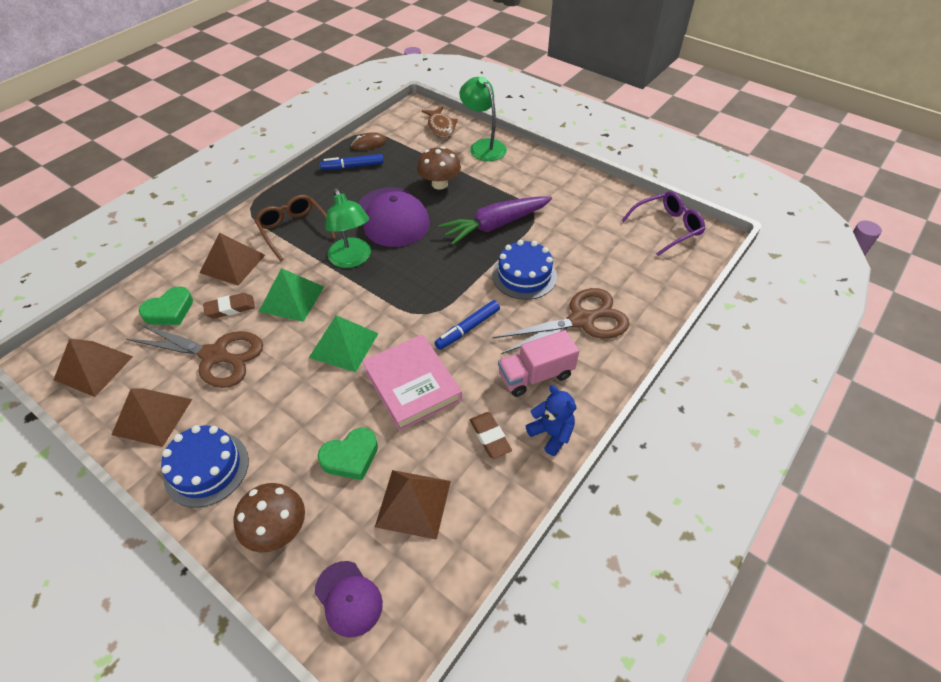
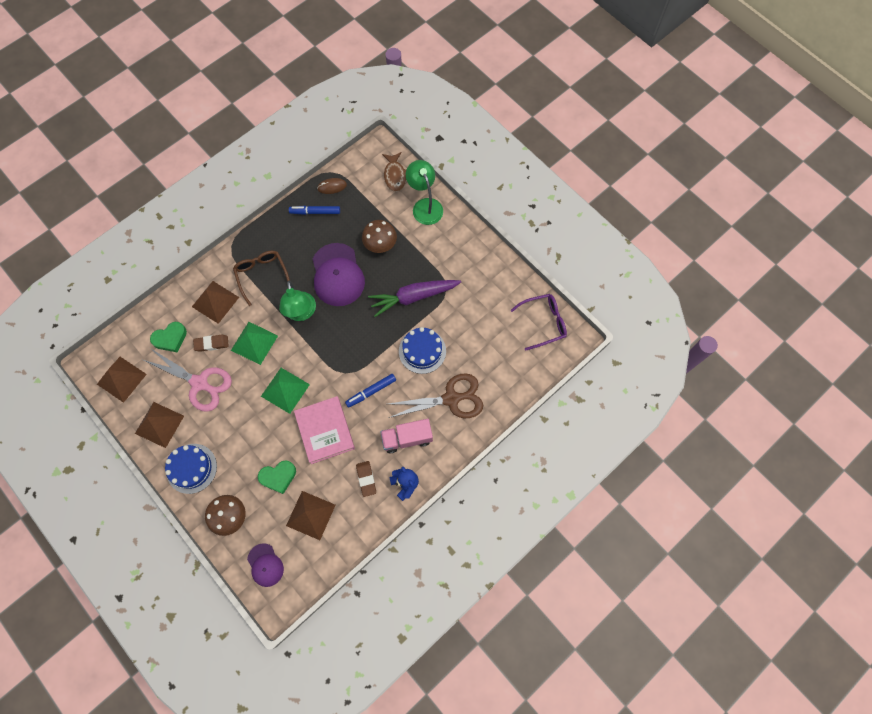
camera: 10 degrees right, 20 degrees up
(215, 356) = (200, 383): brown scissors -> pink scissors

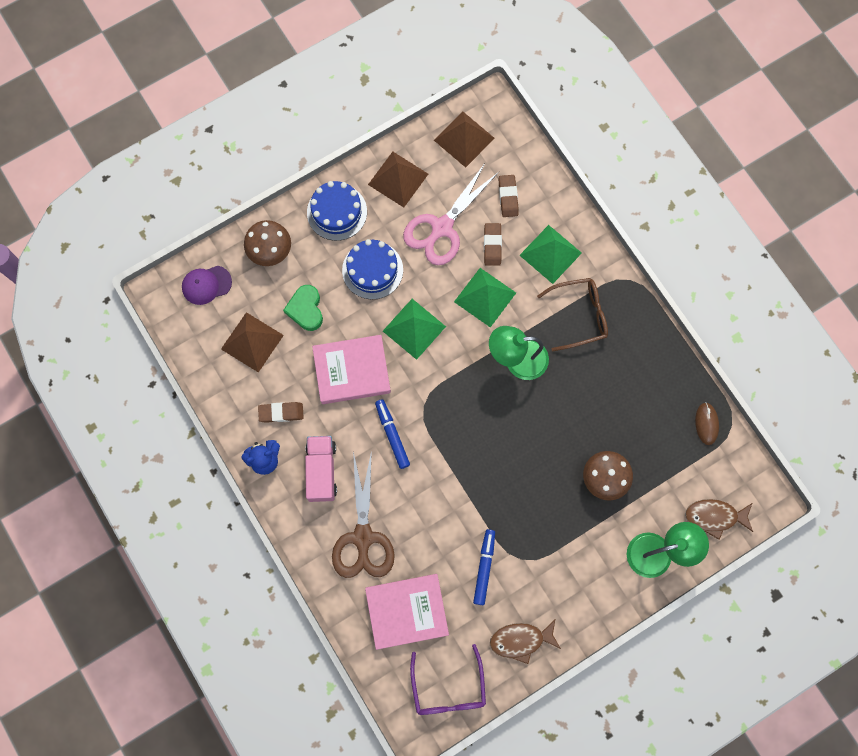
camera: 100 degrees right, 5 degrees up
(170, 338) = (508, 197): green heart -> brown eraser
(215, 302) = (550, 254): brown pyramid -> green pyramid
(315, 212) = (667, 395): blue marker -> blue marker (484, 567)
(337, 275) = (565, 414): purple cap -> none
(413, 297) = (516, 511): purple carrot -> none
(422, 351) = (436, 510): blue cake -> blue cake (372, 270)
(497, 359) = (407, 611): none -> pink book
(501, 282) = (520, 640): none -> brown fish

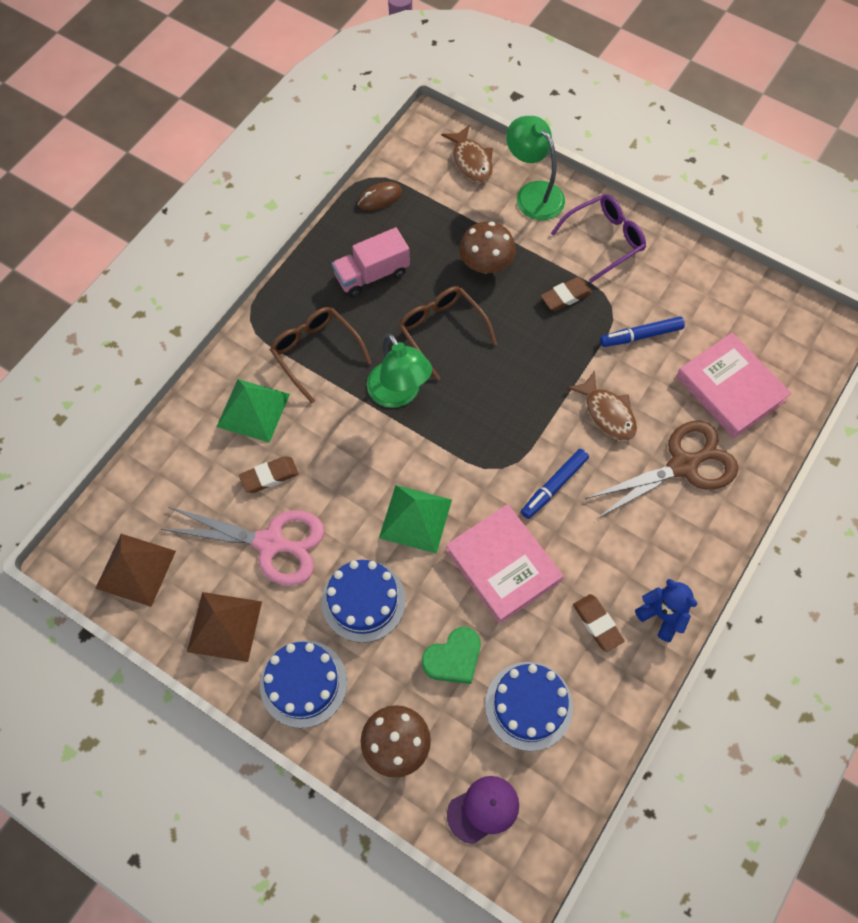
camera: 115 degrees left, 10 degrees down
(206, 285) = (483, 809): purple cap -> purple cap turned 75 degrees counterclockwise
(252, 342) = (529, 705): brown pyramid -> blue cake
(322, 471) = (638, 543): pink truck -> pink truck (372, 274)
(448, 688) = (777, 319): purple glasses -> purple glasses (604, 240)
(485, 297) = (339, 457): green pyramid -> none
(508, 197) = (198, 484): brown eraser -> brown eraser (565, 296)
(520, 640) = (690, 276): brown fish -> brown fish (607, 413)
(557, 415) = (442, 331): none -> brown glasses

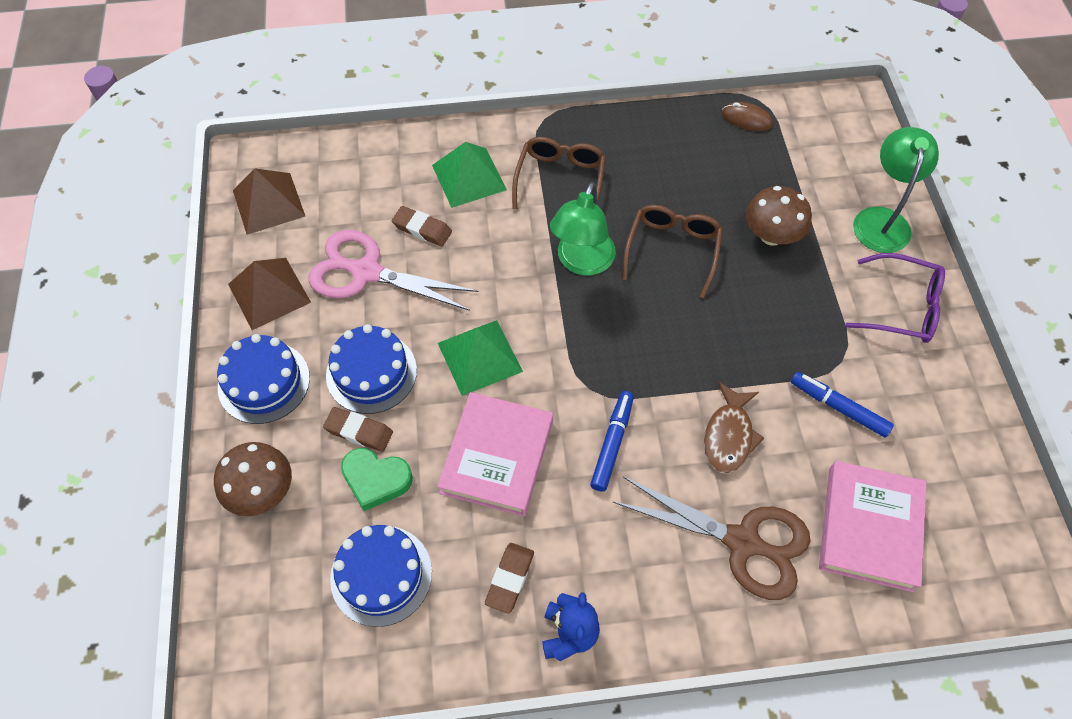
camera: 50 degrees right, 5 degrees down
(271, 543) = (366, 272): pink scissors -> pink scissors turned 135 degrees clockwise
(372, 274) = (671, 165): pink truck -> none
(471, 161) = (857, 154): brown fish -> none
(483, 809) = (255, 606): purple cap -> none
(554, 486) = (612, 443): blue marker -> blue marker turned 105 degrees clockwise
(565, 296) = (809, 317): brown eraser -> brown eraser (359, 431)

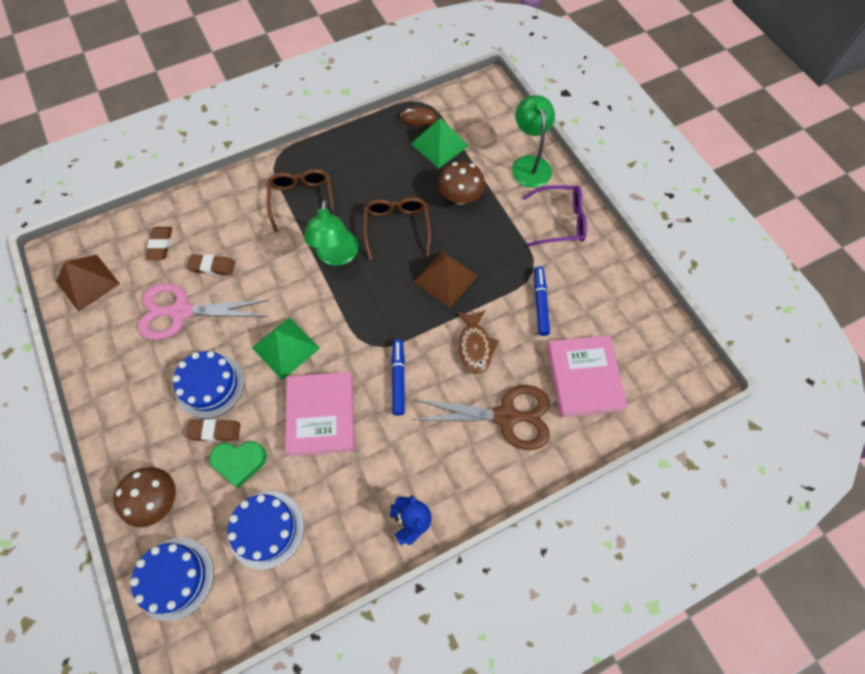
camera: 20 degrees left, 5 degrees up
(264, 382) = (130, 419): blue cake -> blue cake (175, 578)
(269, 293) = (111, 350): brown pyramid -> brown pyramid (445, 278)
(468, 177) = (234, 218): green pyramid -> green pyramid (439, 144)
(510, 579) = (358, 498): brown eraser -> brown eraser (160, 245)
(838, 407) = (540, 303): blue marker -> blue marker turned 75 degrees clockwise

